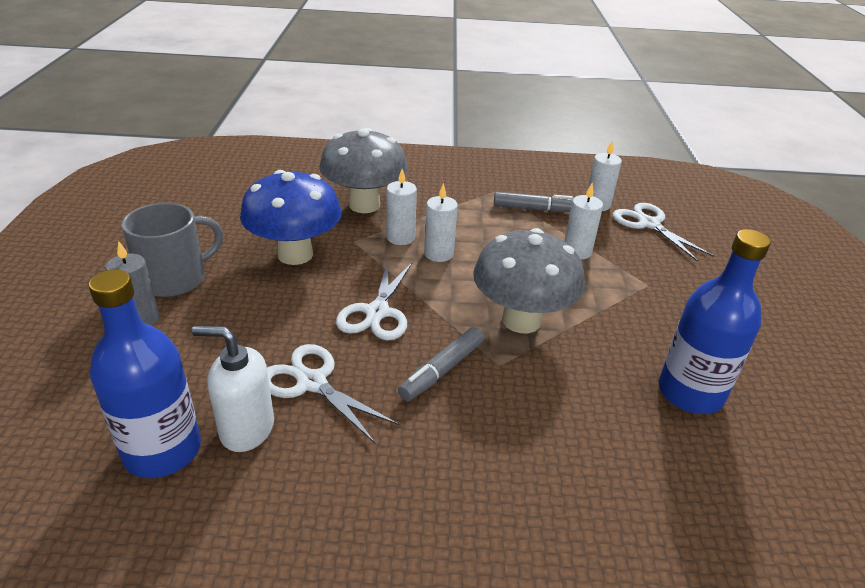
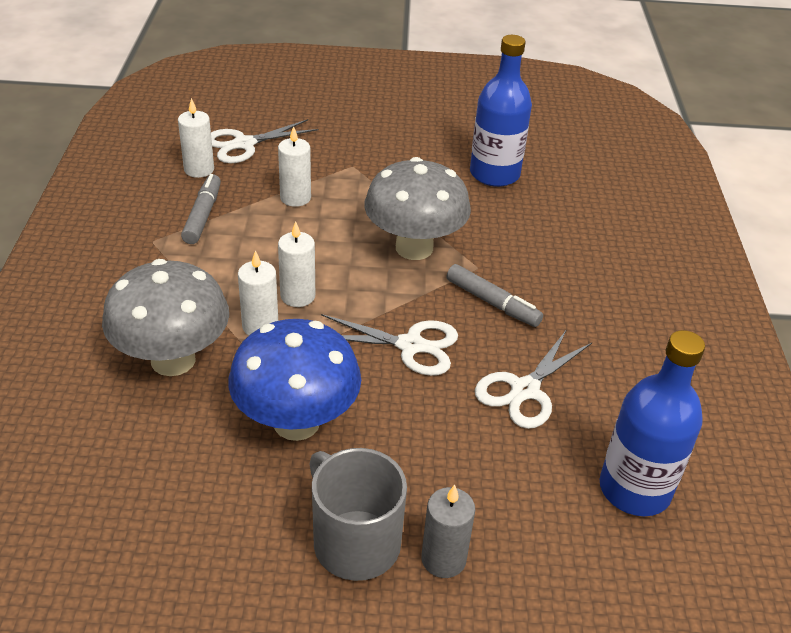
camera: 90 degrees left, 5 degrees up
(246, 429) = (593, 431): white soap dispenser -> none

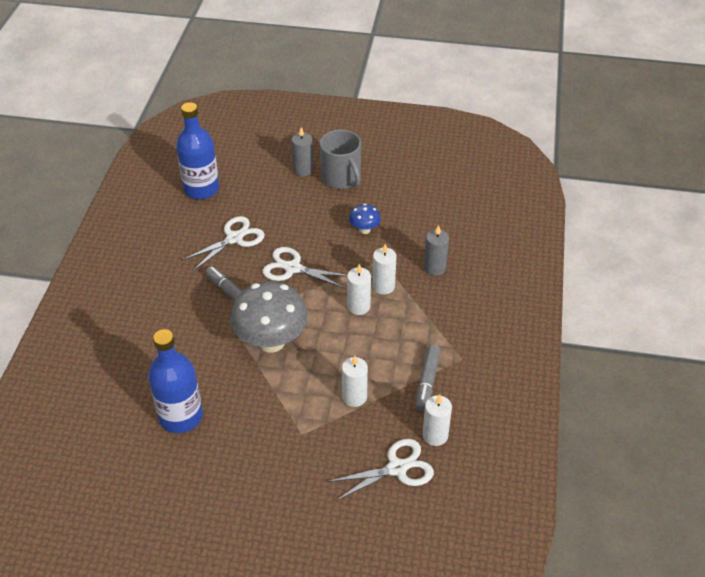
camera: 170 degrees left, 5 degrees up
(173, 360) = (434, 268): grey mushroom -> grey candle
(296, 422) = (364, 230): blue mushroom -> blue mushroom, size x0.46

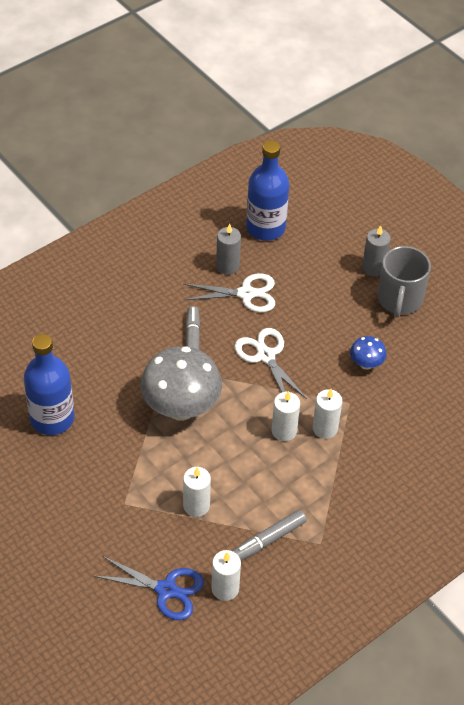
camera: 40 degrees right, 5 degrees up
(397, 468) = (166, 590): white scissors -> blue scissors
(434, 268) = (389, 445): grey candle -> grey candle (227, 266)

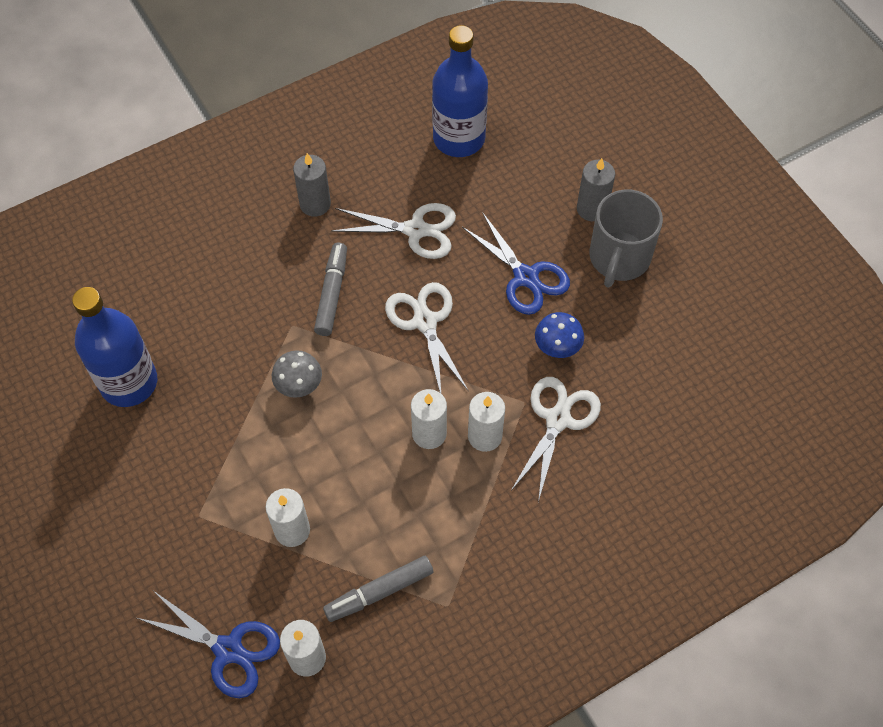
camera: 10 degrees right, 10 degrees up
(181, 408) = (299, 386): grey mushroom -> grey mushroom, size x0.46
(227, 266) = (399, 188): grey candle -> grey candle (315, 204)
(334, 318) = (526, 277): none -> blue scissors
(375, 412) = (557, 419): none -> white scissors

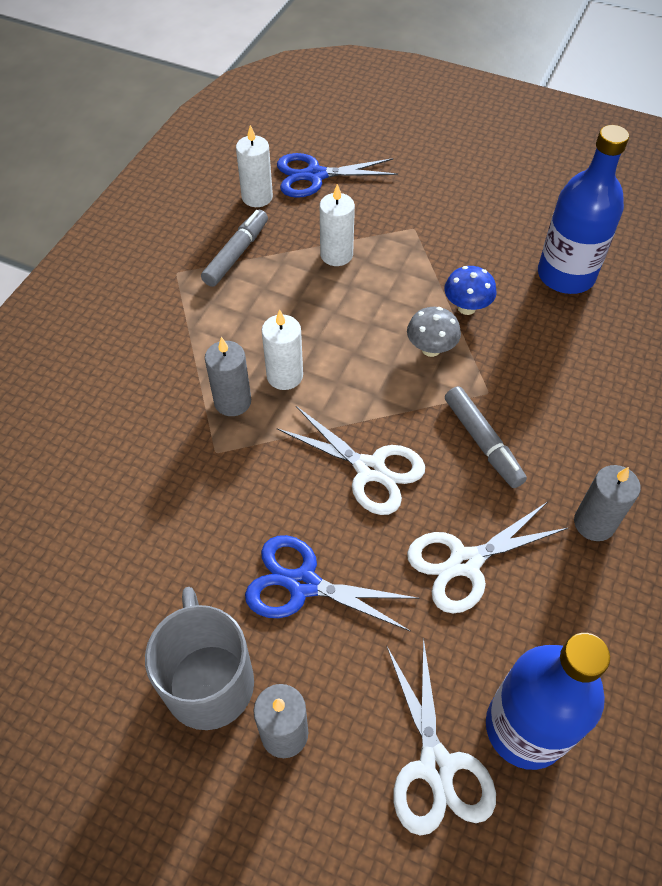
camera: 145 degrees right, 5 degrees down
(485, 436) = (232, 401): white candle -> grey candle
(557, 347) = (216, 525): blue mushroom -> blue mushroom (466, 307)
(557, 419) = (172, 454): white scissors -> white scissors (436, 766)

